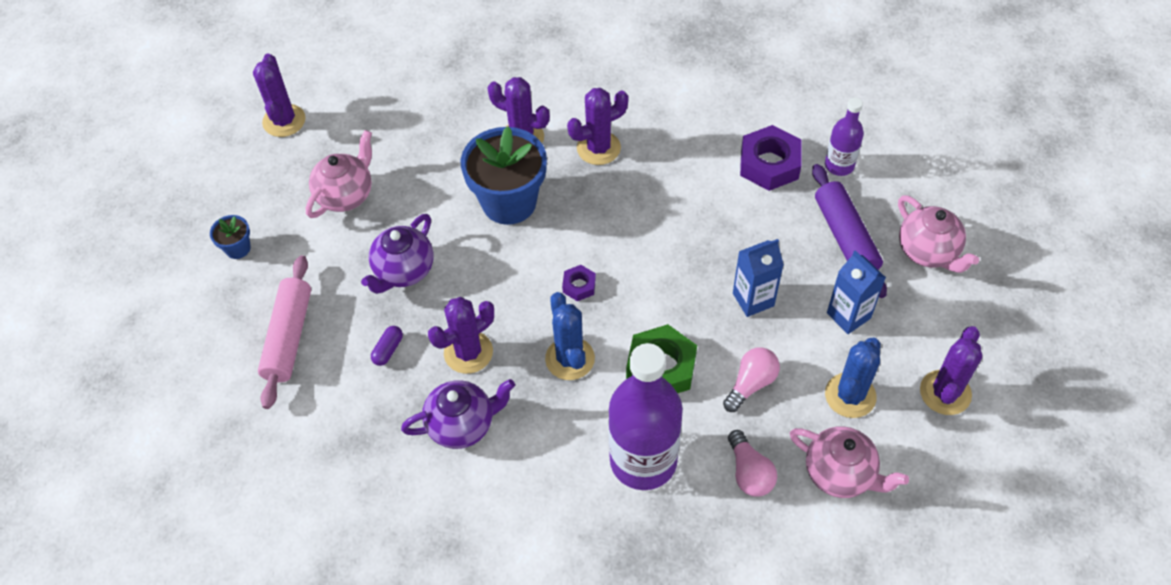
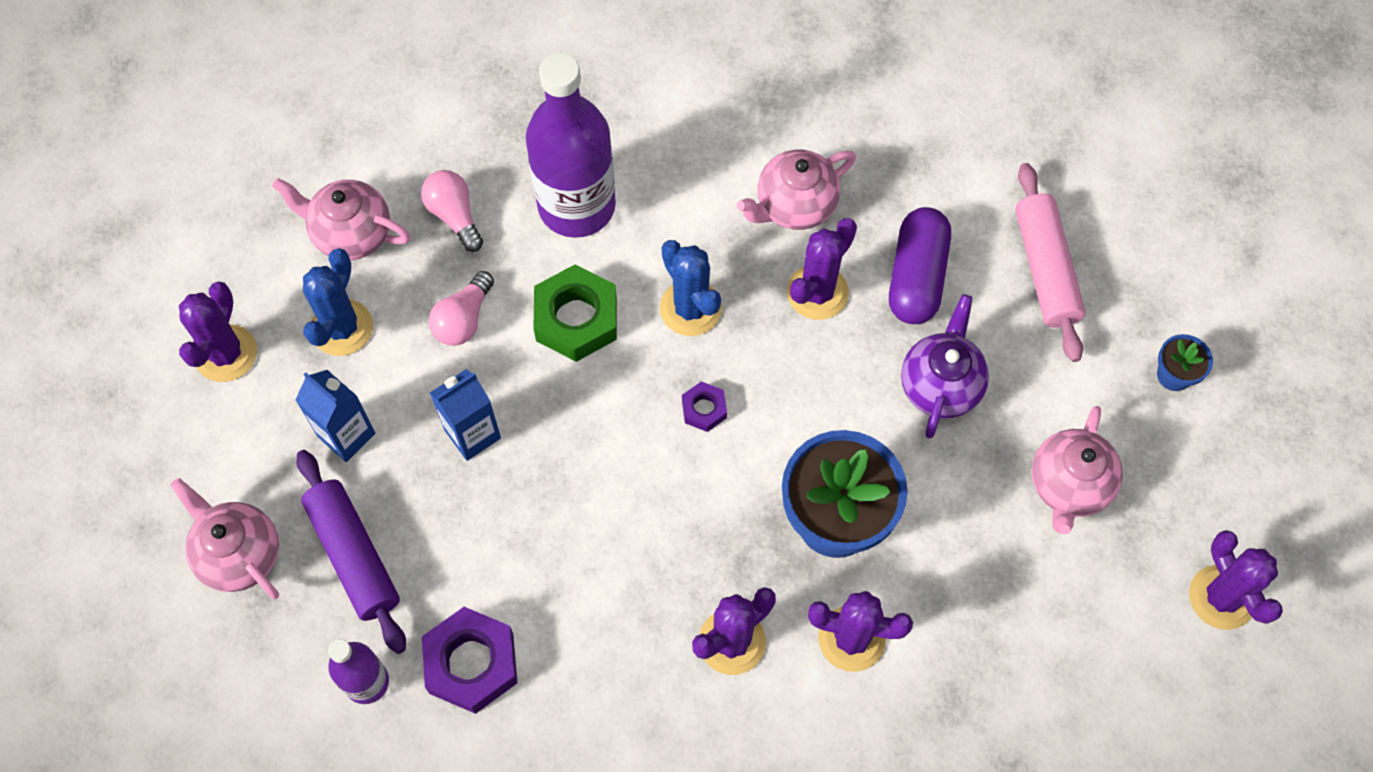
camera: 165 degrees right, 10 degrees up
(388, 350) = (916, 276): purple capsule -> purple capsule, size x2.19
(462, 425) = (794, 205): purple teapot -> pink teapot

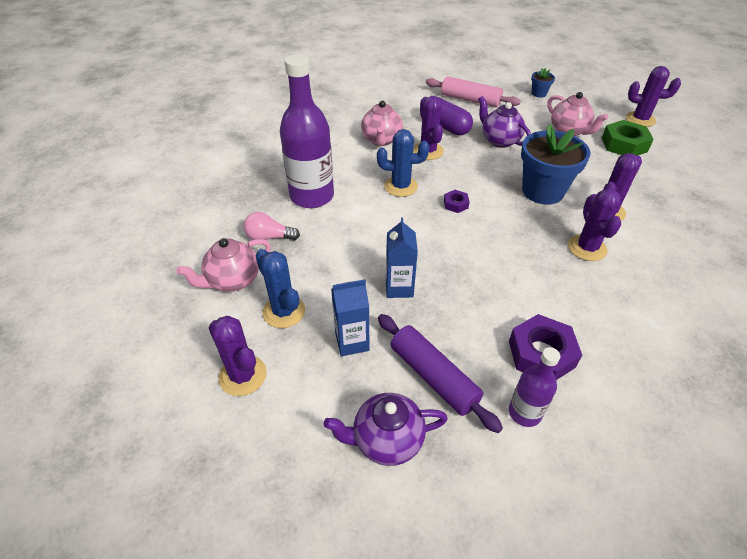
camera: 55 degrees left, 20 degrees down
(239, 554) = (386, 440): pink teapot -> purple teapot
(354, 555) = (433, 377): purple rolling pin -> purple rolling pin turned 45 degrees clockwise
(463, 319) = (330, 260): pink light bulb -> none
(576, 319) = (370, 222): green nut -> green nut (624, 145)

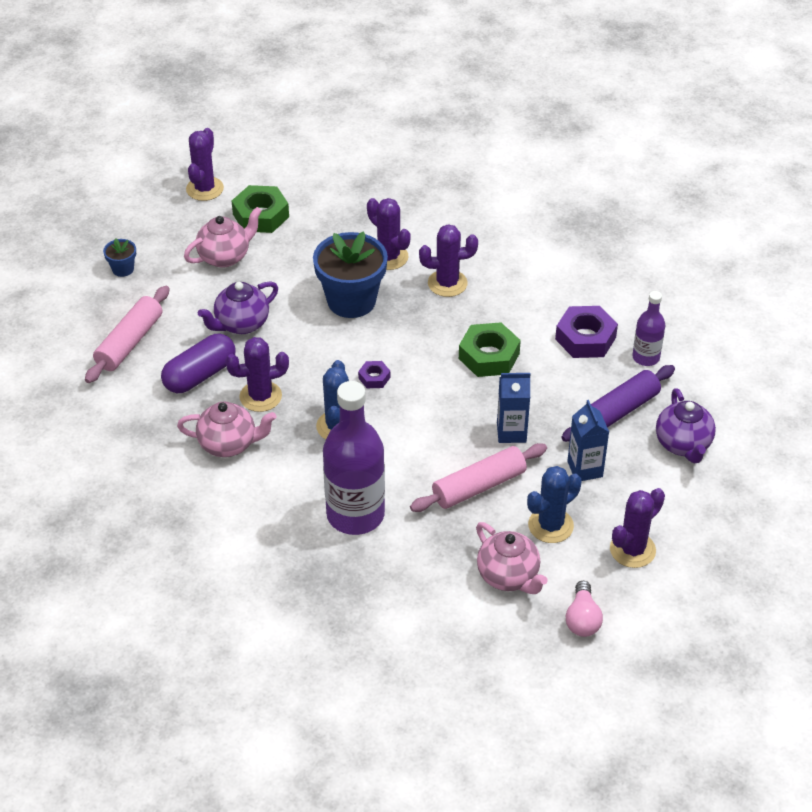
camera: 90 degrees left, 0 degrees up
(269, 237) = (435, 551): pink light bulb -> pink light bulb (582, 619)
(335, 264) = (478, 486): none -> pink rolling pin
(496, 274) = (489, 356): none -> green nut

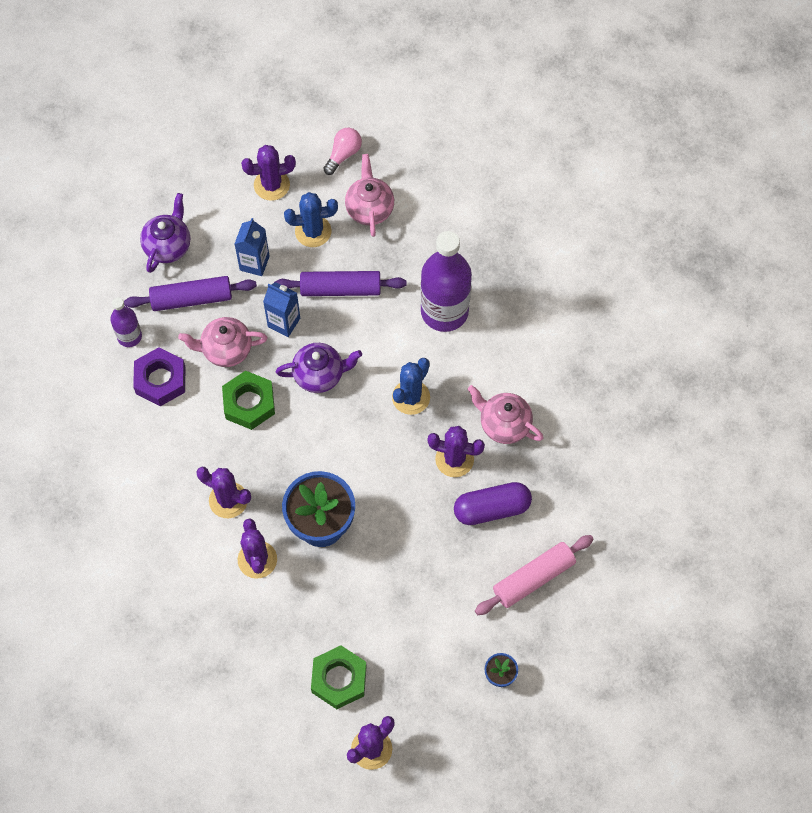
camera: 150 degrees left, 20 degrees up
(225, 257) = (400, 641): pink teapot -> pink teapot (226, 350)
(241, 324) = (429, 548): purple teapot -> purple teapot (319, 375)
(374, 378) = (353, 430): purple nut -> none
(478, 486) = (340, 289): pink rolling pin -> purple rolling pin

